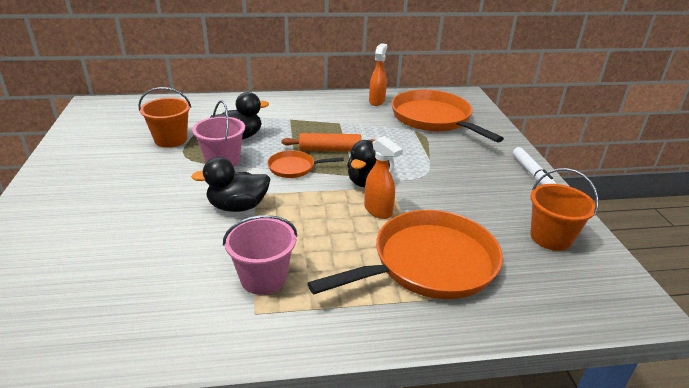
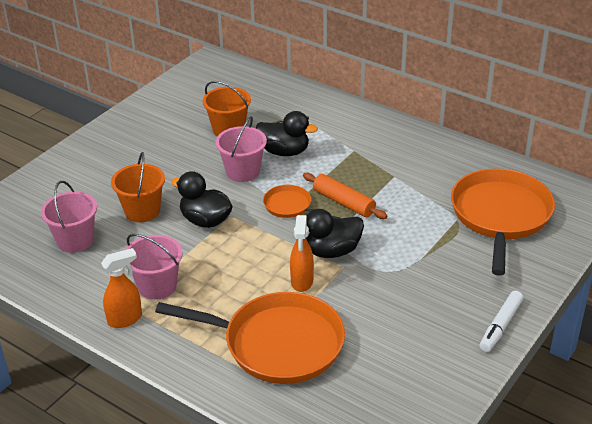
camera: 45 degrees right, 5 degrees up
(118, 285) = (75, 240): none -> pink bucket
(377, 101) = (471, 166): orange spray bottle -> orange spray bottle (125, 319)
(551, 237) = (409, 386): orange bucket -> orange bucket (142, 211)

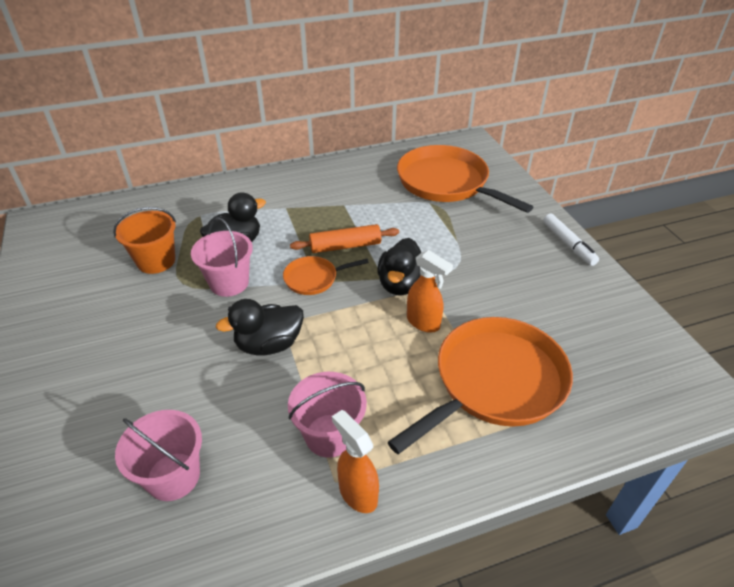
camera: 55 degrees left, 5 degrees up
(125, 319) = (357, 493): orange spray bottle -> orange spray bottle turned 45 degrees counterclockwise
(142, 211) = (195, 387): orange bucket -> none

